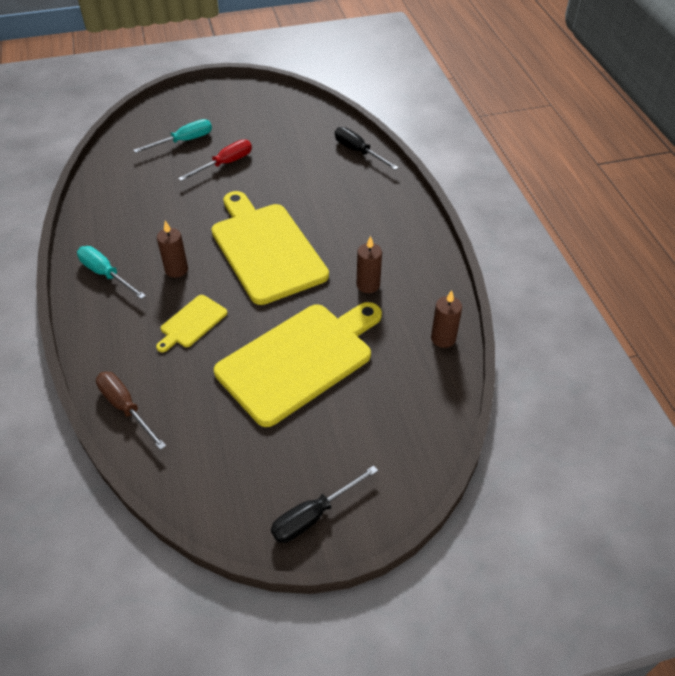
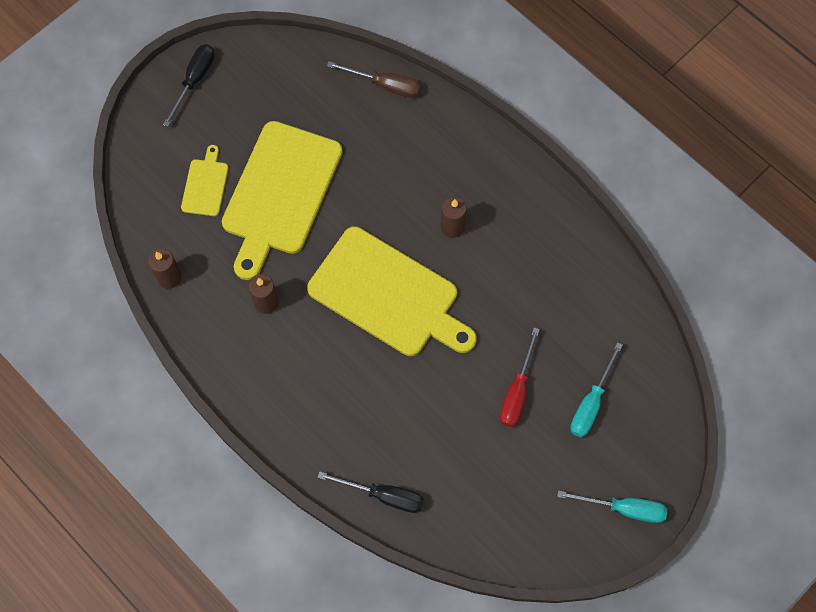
camera: 150 degrees right, 20 degrees up
(106, 274) = (510, 189): turquoise screwdriver -> turquoise screwdriver (624, 509)
(192, 323) = (394, 181): yellow cutting board -> yellow cutting board (205, 185)

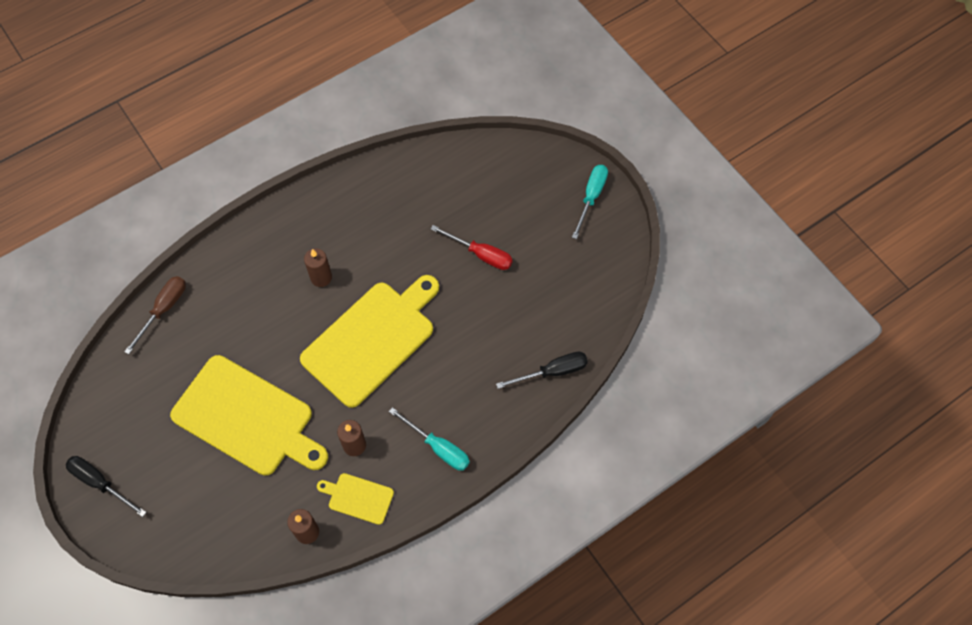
camera: 80 degrees left, 5 degrees down
(205, 185) = (218, 486): yellow cutting board -> yellow cutting board (358, 498)
(384, 496) = (552, 372): black screwdriver -> black screwdriver turned 45 degrees clockwise
(591, 403) = (501, 203): turquoise screwdriver -> turquoise screwdriver (438, 447)

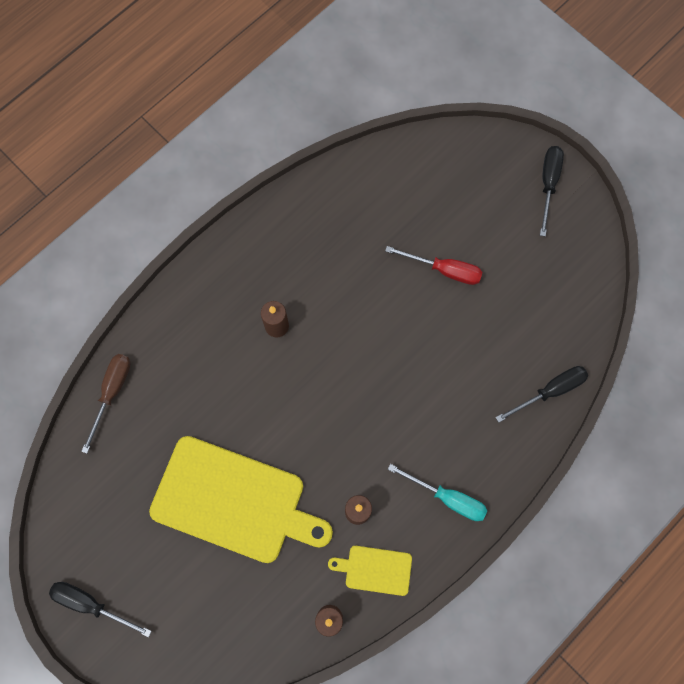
camera: 10 degrees left, 10 degrees up
(371, 340) = (348, 388): yellow cutting board -> none
(591, 197) = (548, 184): turquoise screwdriver -> black screwdriver

